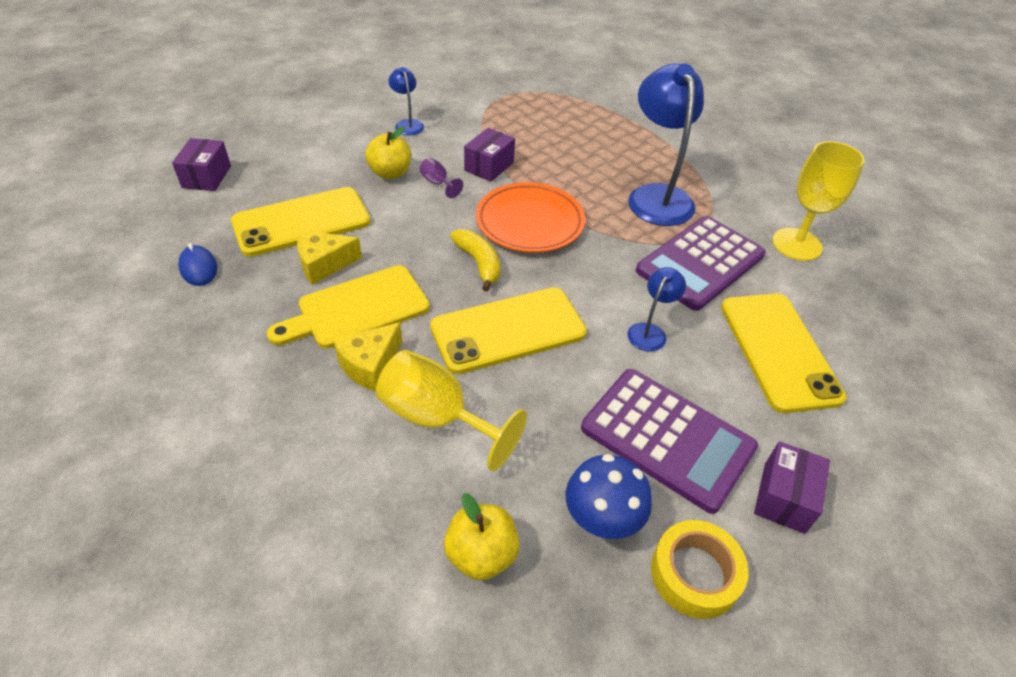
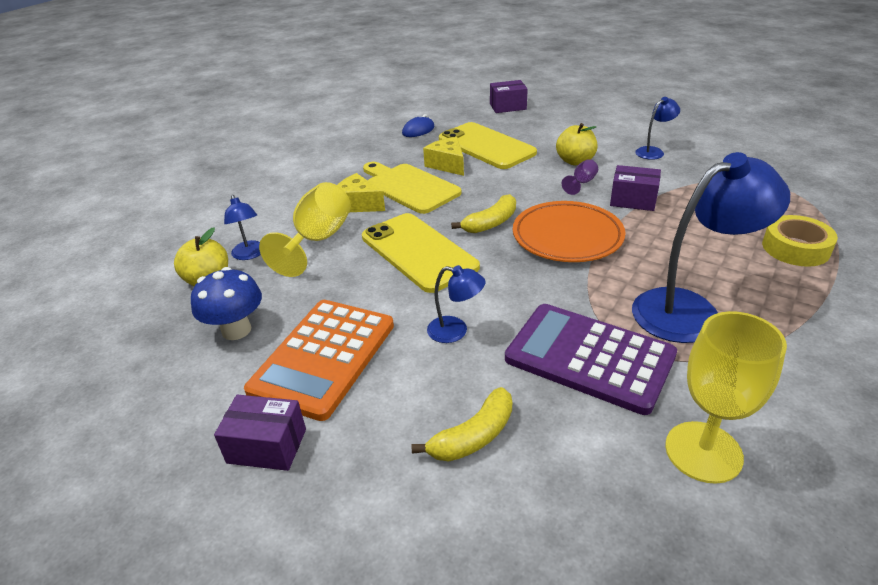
camera: 80 degrees right, 10 degrees down
(436, 499) = (250, 254): none -> blue lamp
(667, 438) = (324, 357): purple calculator -> orange calculator
(695, 574) = (188, 388): yellow tape -> yellow tape (795, 248)
(779, 351) = (473, 436): yellow phone -> yellow banana

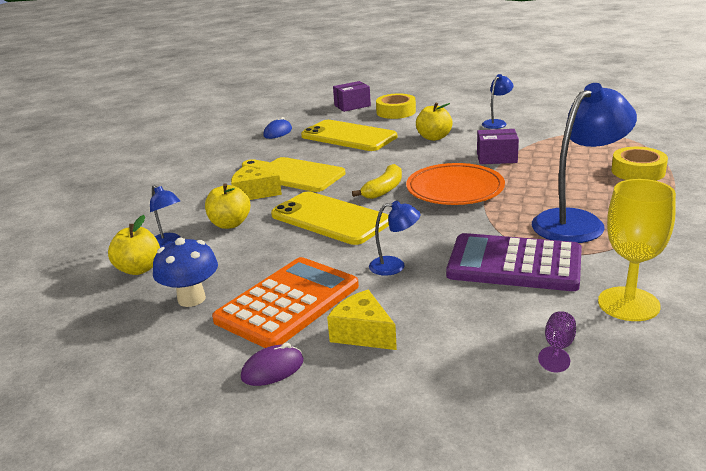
camera: 15 degrees left, 10 degrees down
(267, 446) = (272, 369): purple box -> purple mouse
(318, 240) = (230, 224): yellow goblet -> yellow apple
(324, 357) = (287, 303): orange calculator -> orange calculator turned 150 degrees counterclockwise
(447, 165) = (320, 154): yellow cheese -> yellow cheese (363, 333)
(473, 436) = (448, 329): yellow banana -> none
(549, 121) = (396, 112): none -> yellow tape
(582, 183) = (447, 152): purple goblet -> purple goblet (558, 348)

